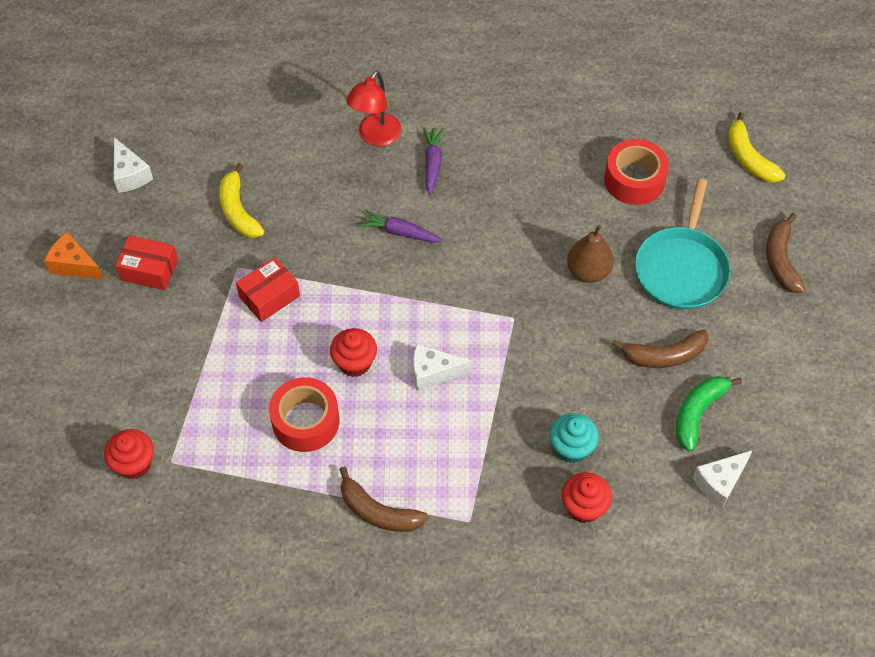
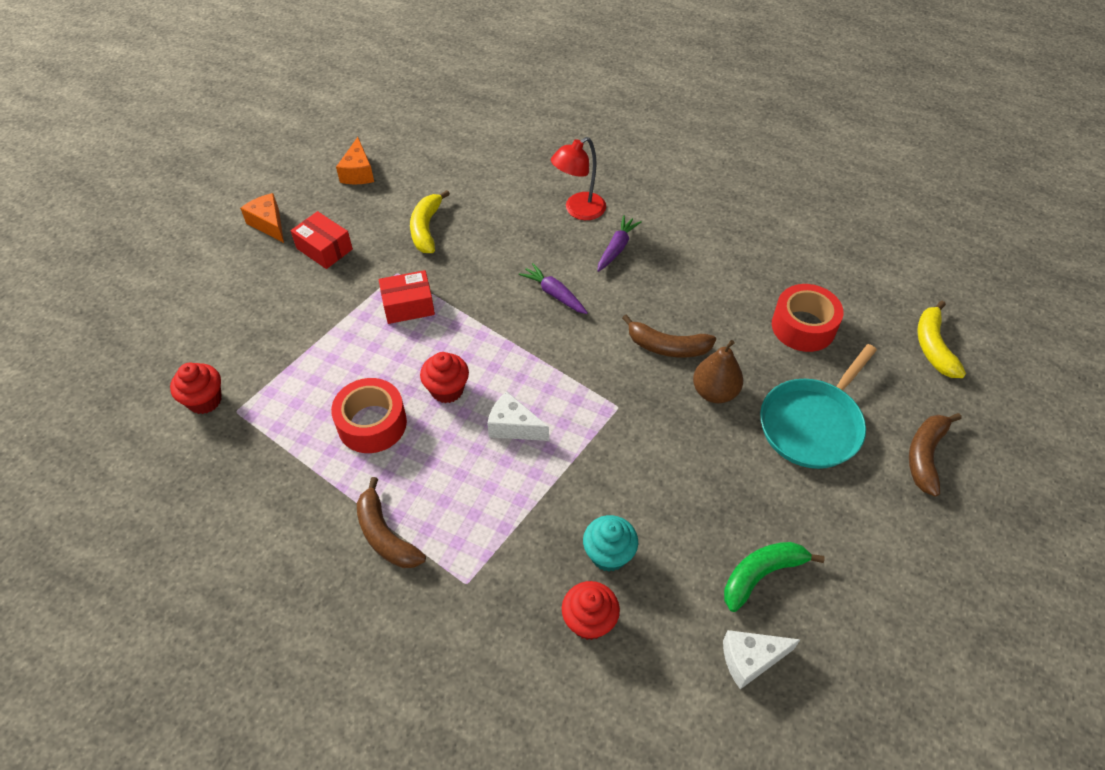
camera: 25 degrees right, 5 degrees down
(130, 175) = (358, 173): white cheese -> orange cheese
(664, 356) = (753, 502): brown banana -> brown banana (667, 347)

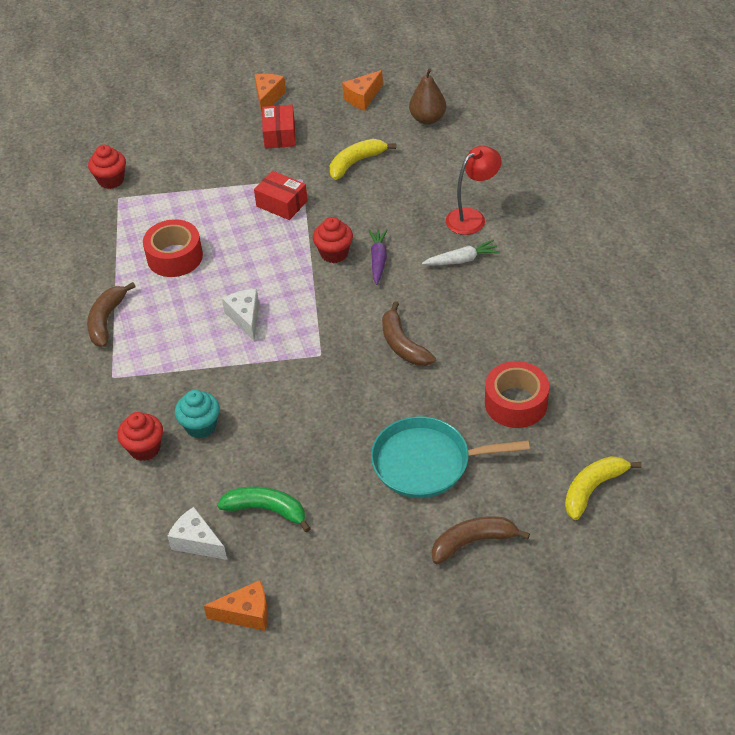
camera: 50 degrees right, 5 degrees down
(447, 390) = (238, 269): red cupcake -> red cupcake (334, 253)
(578, 210) = (472, 217): red lamp -> red lamp turned 135 degrees clockwise
(616, 248) = (461, 260): purple carrot -> white carrot
(714, 392) = (392, 394): brown pear -> brown pear (427, 119)
(872, 679) = (246, 613): none -> orange cheese

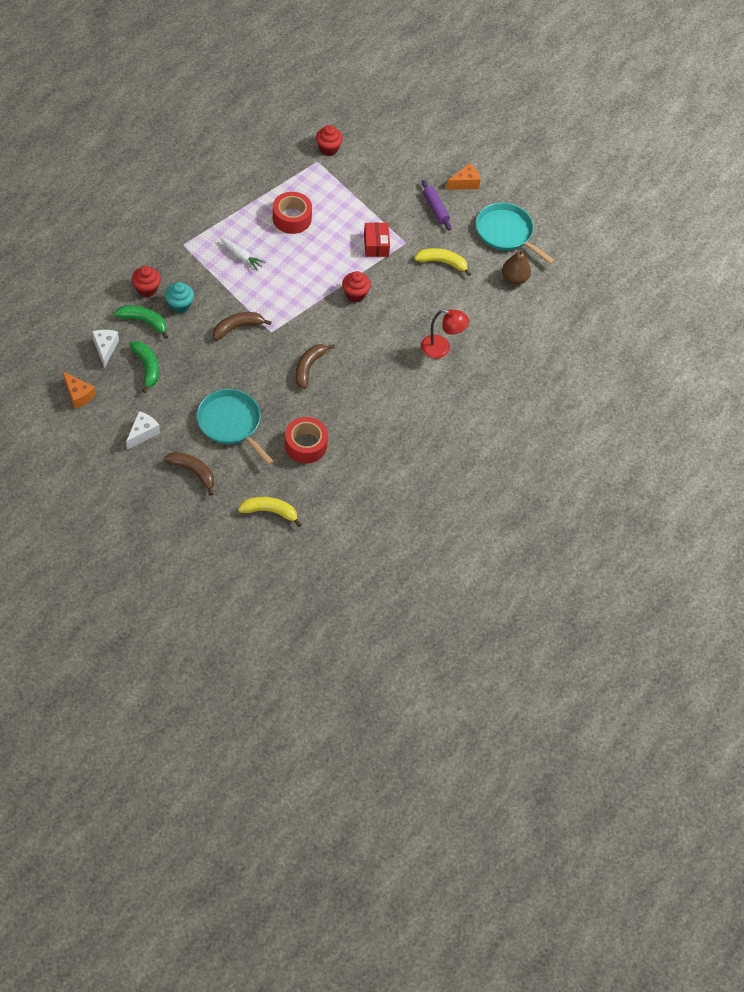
camera: 45 degrees right, 10 degrees up
(106, 320) = (220, 216): brown banana -> brown banana (237, 327)
(192, 477) = (144, 321): none -> green banana
(245, 318) = (271, 280): white cheese -> white cheese (143, 433)
(279, 135) = (435, 209): red box -> purple rolling pin
(362, 98) = (506, 233): orange cheese -> turquoise pan
(378, 260) = (367, 319): purple carrot -> none
(461, 260) = (400, 362): white carrot -> white carrot (241, 256)

